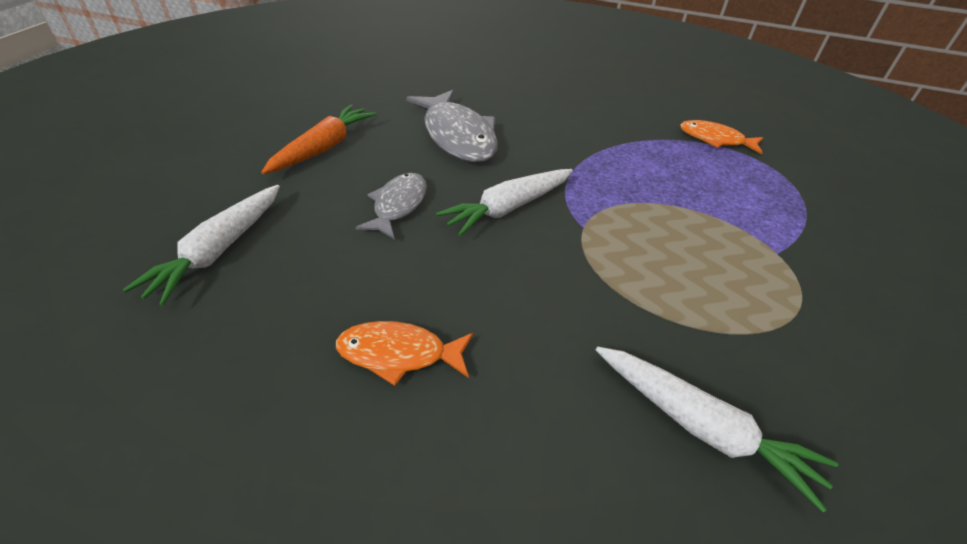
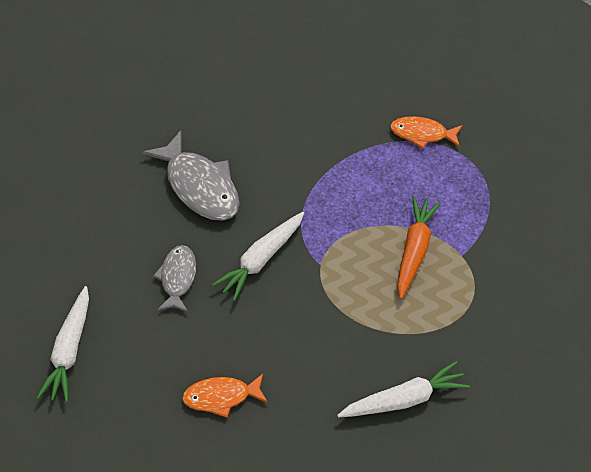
camera: 10 degrees left, 10 degrees up
(323, 148) = (93, 230): orange carrot -> orange carrot (414, 251)
(701, 427) = (404, 400): white carrot -> white carrot turned 45 degrees counterclockwise

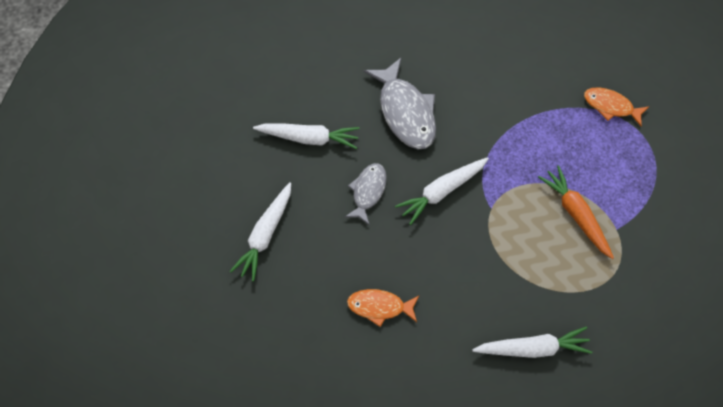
camera: 15 degrees right, 10 degrees up
(96, 237) = (309, 138): none -> white carrot
(414, 251) = (576, 215): orange carrot -> orange carrot turned 60 degrees counterclockwise

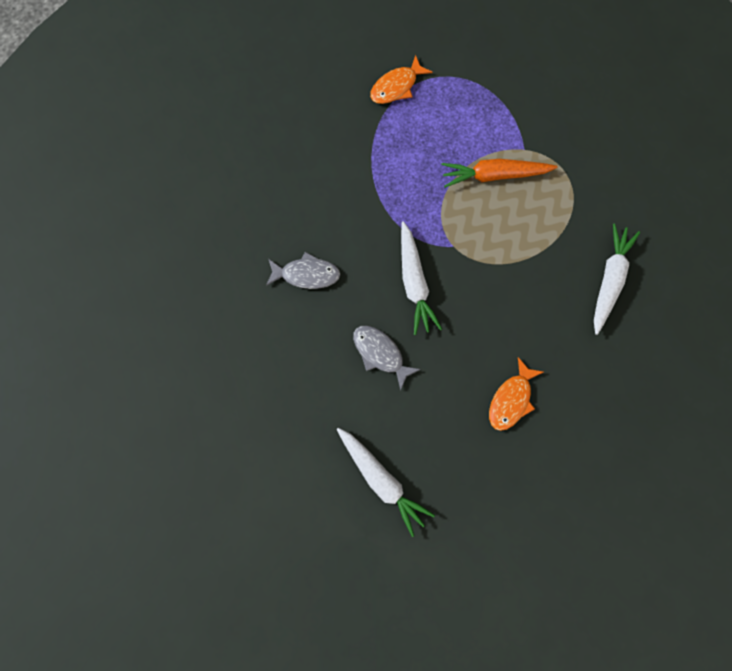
camera: 65 degrees left, 10 degrees up
(309, 138) = (288, 386): white carrot -> none
(405, 112) = (306, 274): grey fish -> grey fish, size x0.60

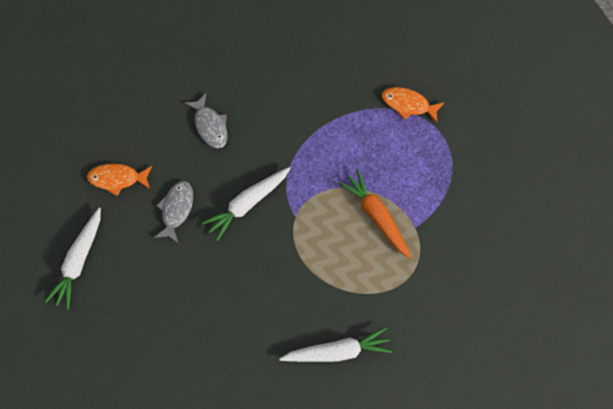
camera: 60 degrees right, 5 degrees down
(511, 400) = (191, 323): orange fish -> orange fish (117, 179)

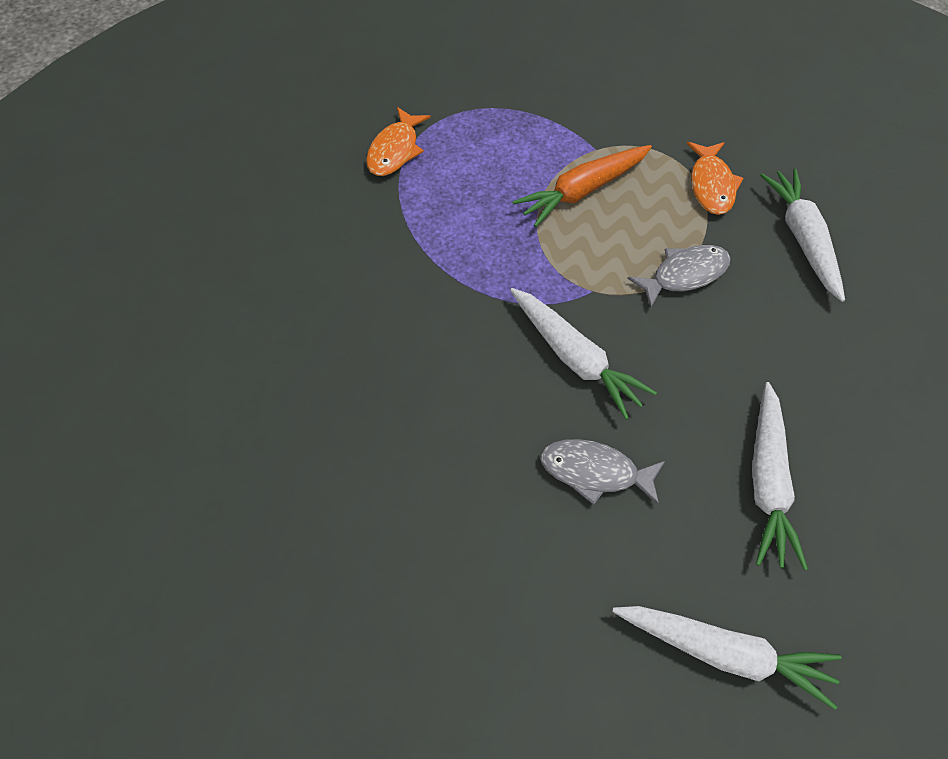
camera: 90 degrees left, 10 degrees down
(117, 179) = (536, 587): orange fish -> orange fish (711, 185)
(165, 297) = (767, 482): none -> white carrot
(210, 126) = (421, 421): grey fish -> grey fish (684, 275)

